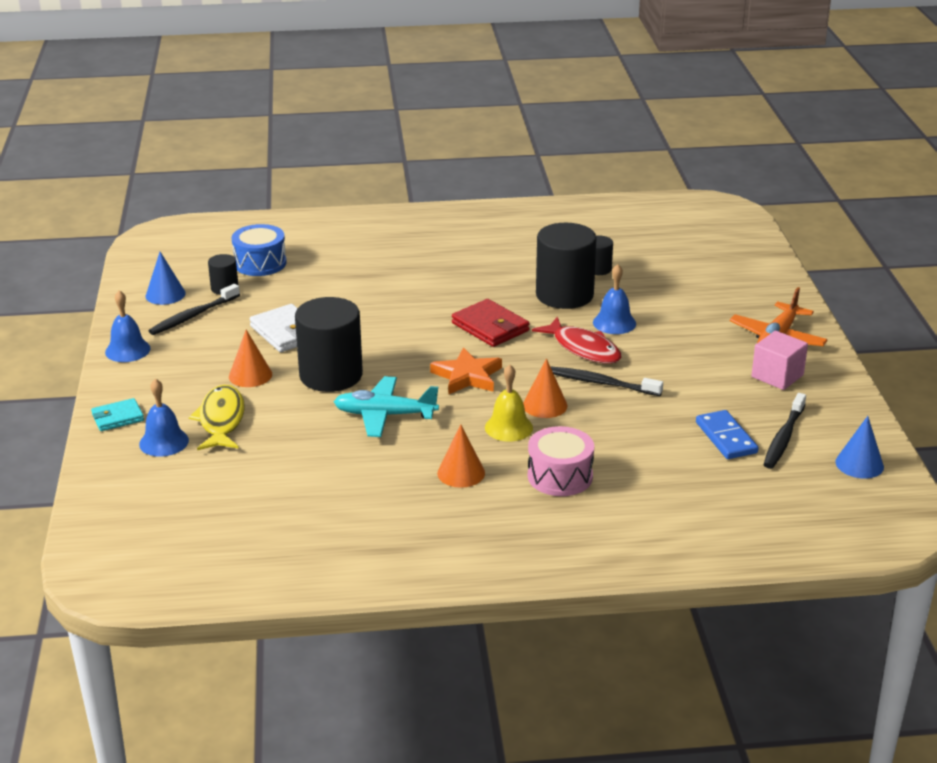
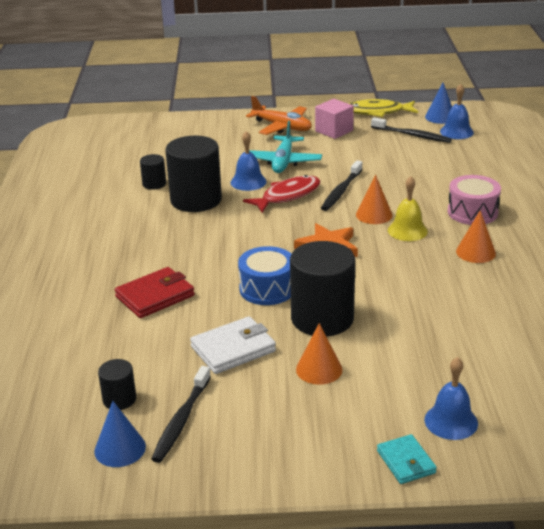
camera: 85 degrees left, 0 degrees up
(127, 350) = (254, 469): blue bell -> blue bell (456, 132)
(193, 316) = (181, 420): black toothbrush -> black toothbrush turned 60 degrees clockwise
(221, 420) = (406, 384): yellow fish -> yellow fish (378, 112)
(260, 263) = (66, 375): blue drum -> blue drum (267, 289)
(385, 415) = (392, 288): turquoise plane -> turquoise plane (283, 161)
(490, 327) = (244, 235): red wallet -> red wallet (155, 296)
(726, 438) = (414, 152): blue domino -> none

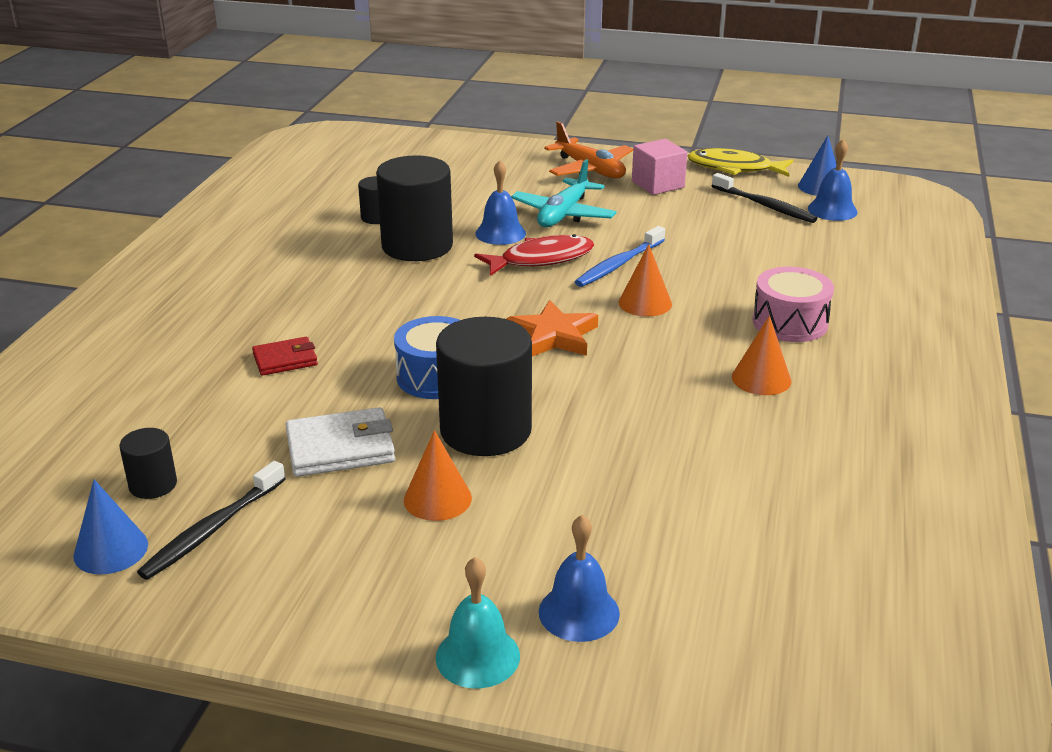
camera: 15 degrees right, 0 degrees up
(155, 296) = (285, 360): red wallet -> red wallet, size x0.64
(341, 191) = (618, 264): black toothbrush -> blue toothbrush
(406, 462) = (477, 656): turquoise wallet -> turquoise bell
(407, 230) = (679, 332): yellow bell -> none

